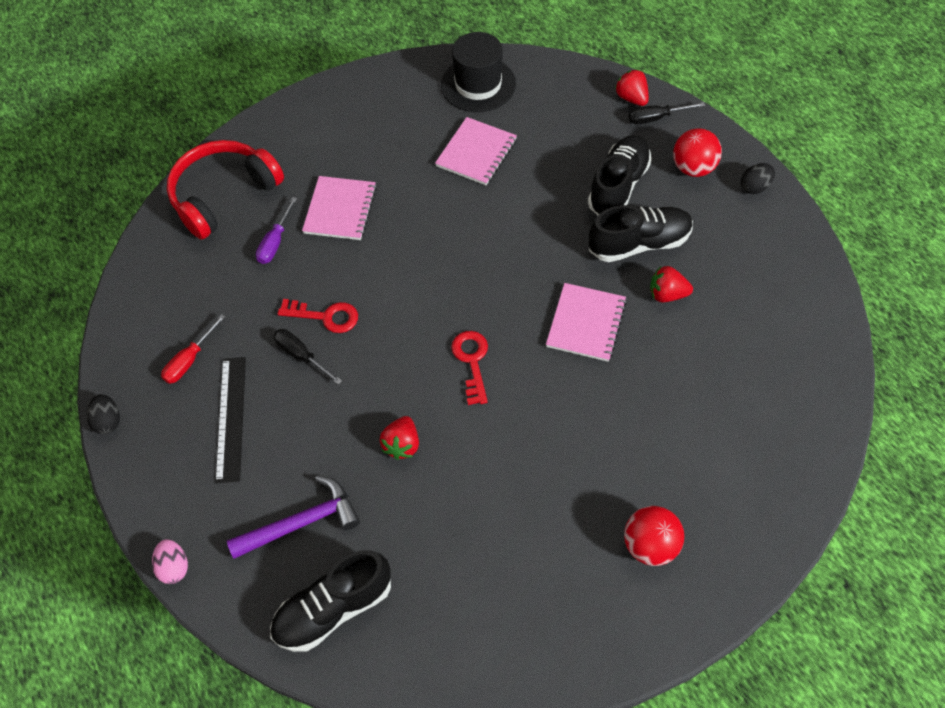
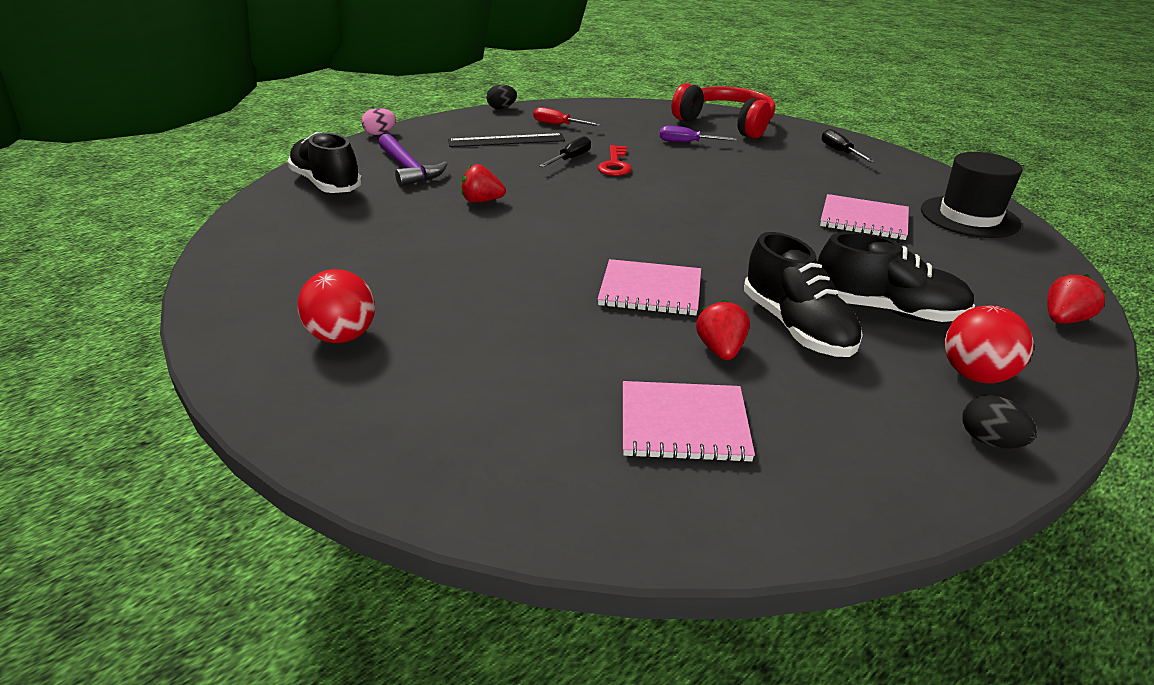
camera: 80 degrees right, 25 degrees down
(340, 210) = (739, 163): pink notebook -> pink notebook (683, 424)
(472, 361) = (581, 228): red key -> none
(656, 118) = (1046, 341): black screwdriver -> black screwdriver (840, 152)

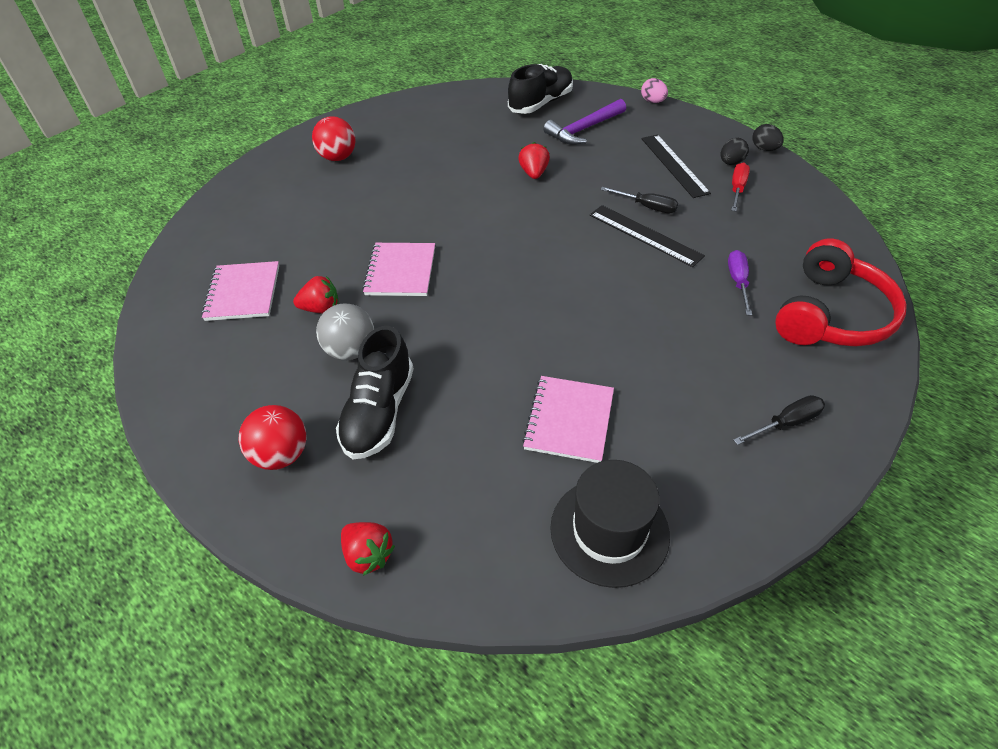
camera: 85 degrees right, 15 degrees up
(615, 165) = (645, 235): red key -> black ruler
(796, 327) = (351, 351): black shoe -> grey ball
(989, 441) = (203, 444): black egg -> black egg (731, 163)

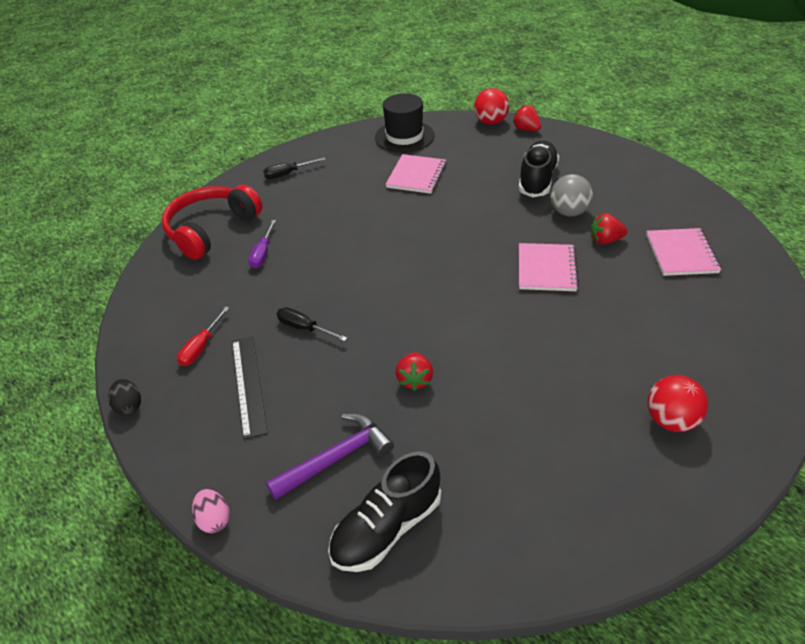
camera: 175 degrees left, 5 degrees down
(281, 455) = (591, 162): red ball -> red ball (490, 122)
(645, 235) = (319, 297): black ruler -> none
(731, 163) = (183, 385): black egg -> none

